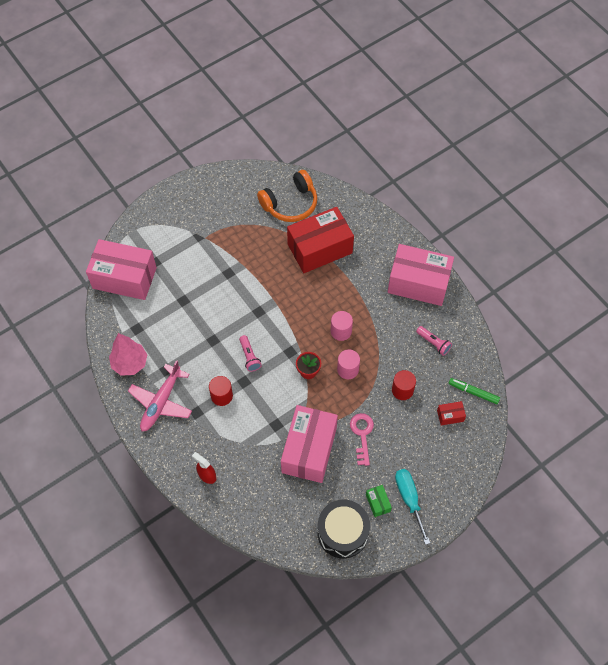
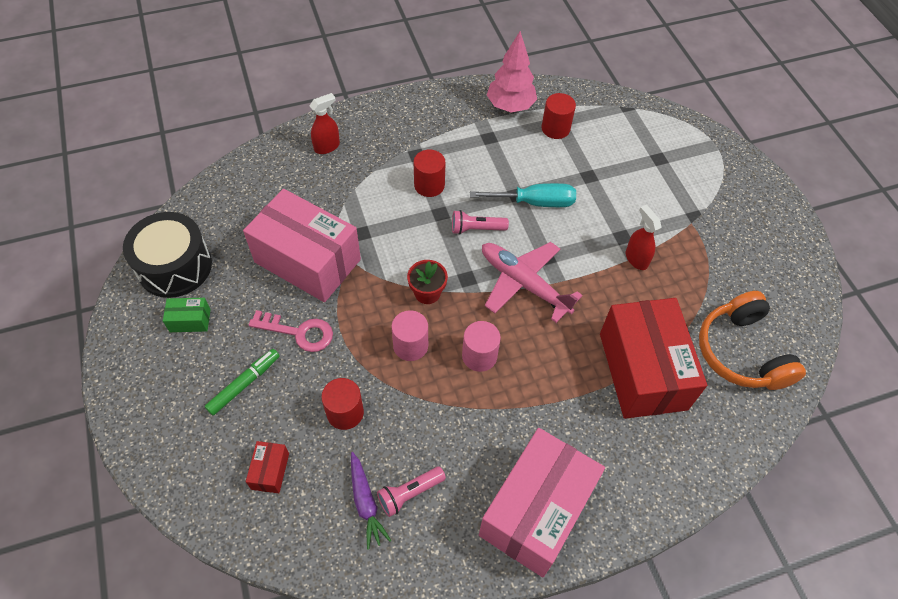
camera: 105 degrees right, 5 degrees down
(124, 278) = (640, 124): pink box -> none
(144, 329) = (555, 128): none -> red cylinder
(161, 402) = (445, 125): pink plane -> pink plane (524, 284)
(243, 263) = (636, 259): none -> red spray bottle
(409, 499) = (172, 363): turquoise screwdriver -> turquoise screwdriver (535, 202)
(447, 362) = (365, 503): none -> purple carrot
(473, 392) = (294, 527): green marker -> green marker (244, 384)

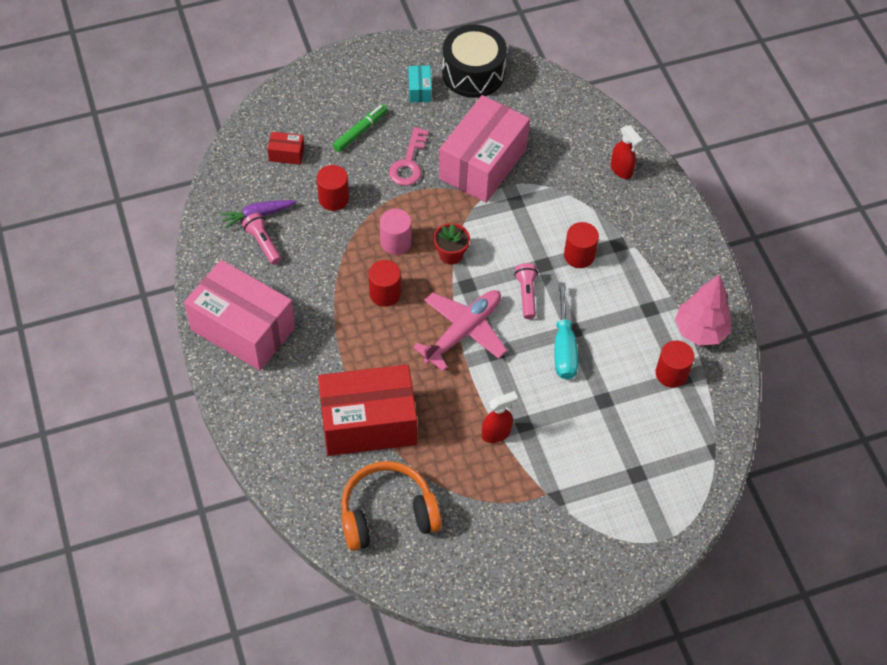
camera: 90 degrees right, 0 degrees up
(190, 320) = (419, 90): green box -> turquoise box
(244, 384) = (360, 131): green marker -> green marker turned 90 degrees counterclockwise
(479, 356) = (385, 293): pink cylinder -> red cylinder

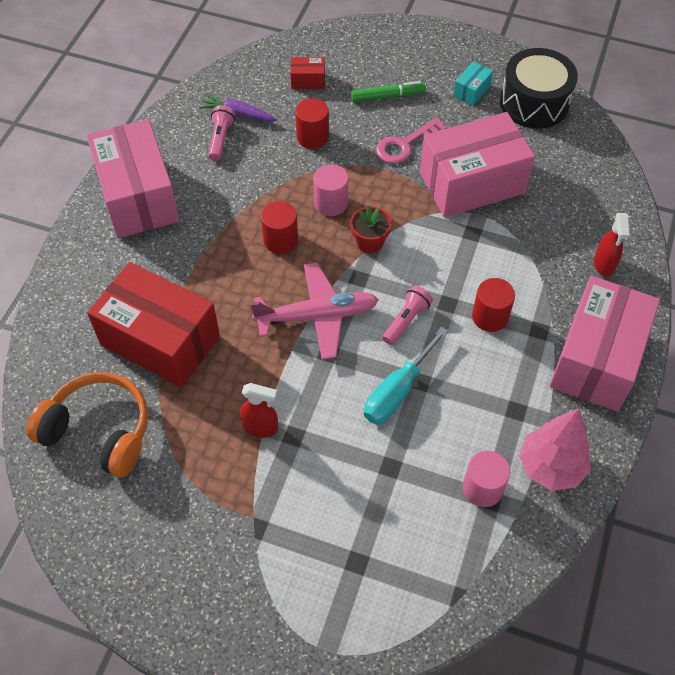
camera: 40 degrees right, 0 degrees up
(286, 154) = (308, 80): red box -> red box turned 45 degrees counterclockwise
(670, 240) = (597, 359): none -> pink box
(671, 373) = (482, 488): red cylinder -> pink cylinder

